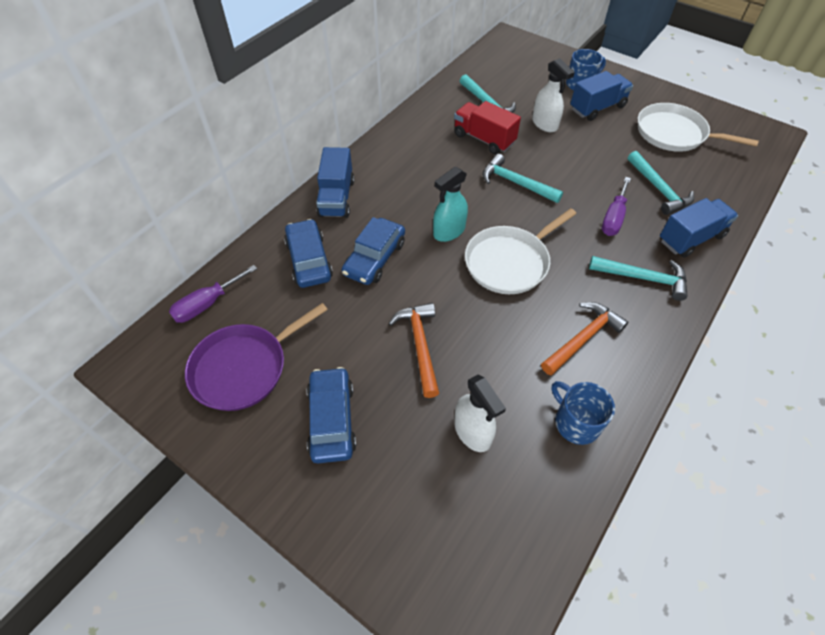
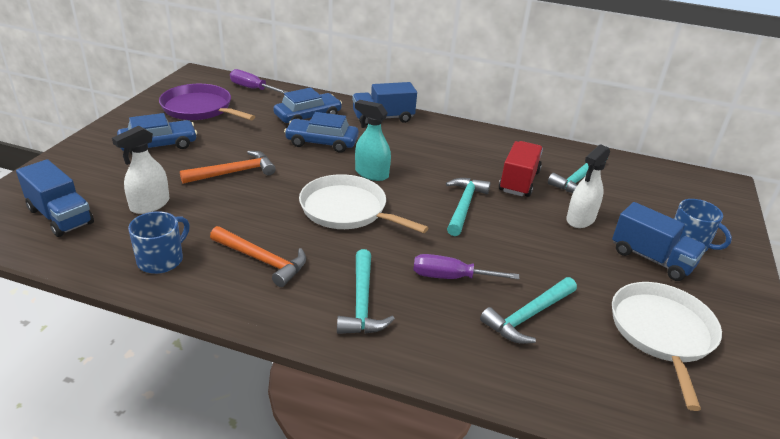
camera: 70 degrees right, 20 degrees down
(691, 238) = (451, 346): blue truck -> blue truck (60, 216)

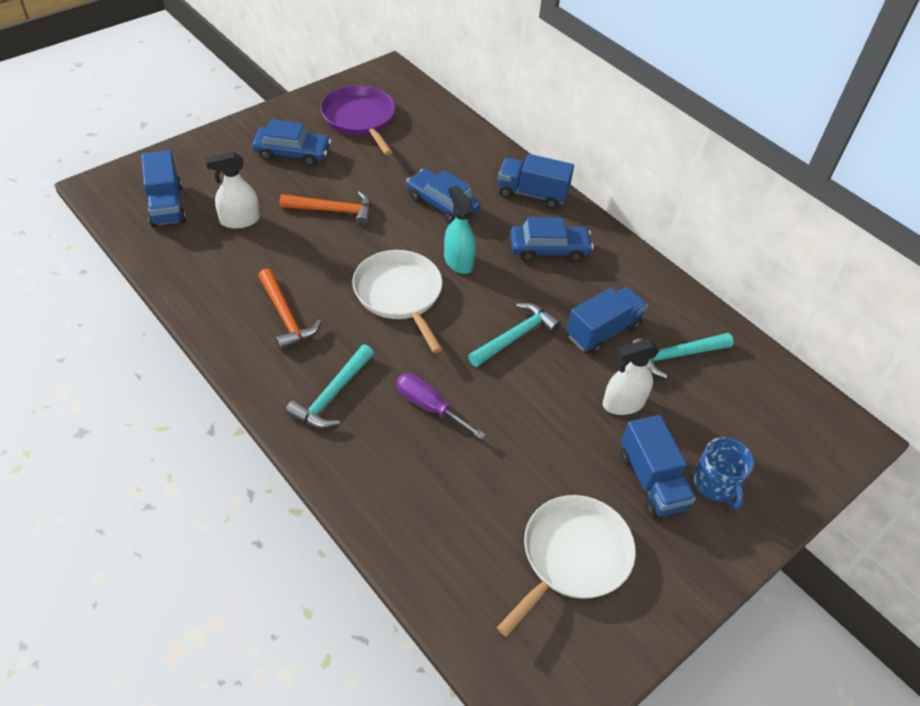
camera: 30 degrees right, 15 degrees up
(161, 260) = (210, 282): blue mug -> none
(252, 88) = (429, 108): purple screwdriver -> none
(308, 116) = (456, 165): blue car -> blue car (549, 249)
(519, 181) = (603, 331): red truck -> blue truck
(528, 316) = (462, 478): turquoise hammer -> none

